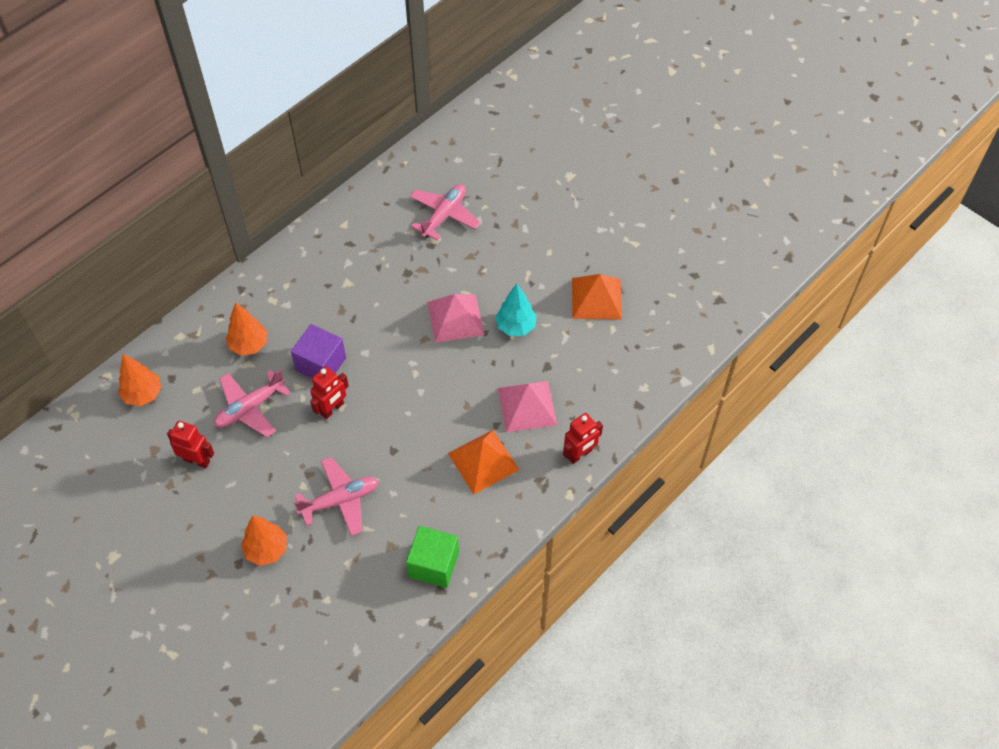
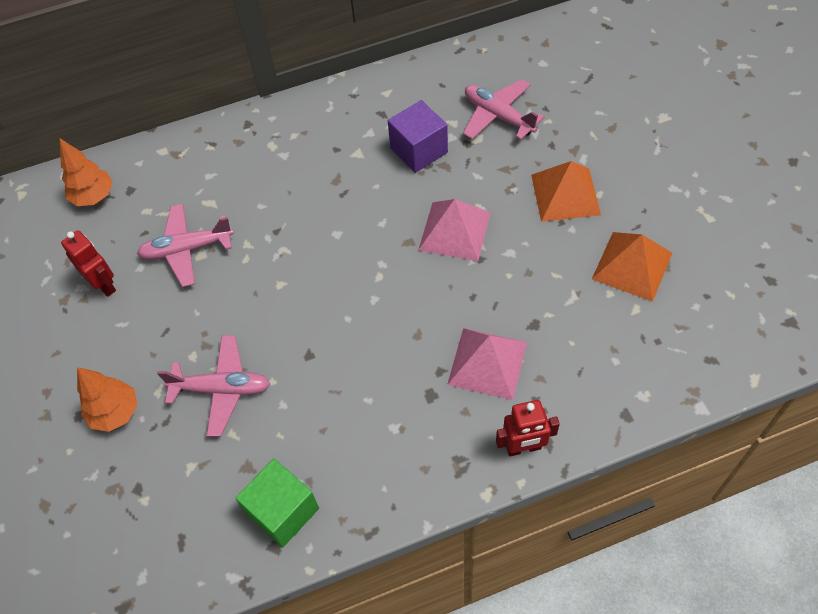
camera: 30 degrees right, 0 degrees up
(249, 345) = (223, 183): orange tree -> none
(321, 364) = (284, 229): purple cube -> purple cube (419, 150)
(332, 409) = (269, 282): red robot -> none
(444, 215) = (498, 116): pink plane -> pink plane turned 105 degrees counterclockwise
(483, 461) = (403, 409): orange pyramid -> orange pyramid (565, 194)
(515, 326) = (519, 264): turquoise tree -> none

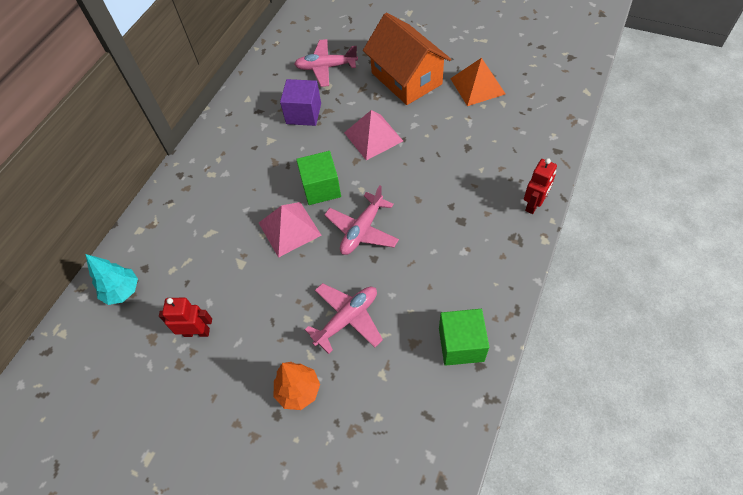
camera: 45 degrees left, 0 degrees up
(94, 197) = (123, 291): orange tree -> turquoise tree
(187, 249) = (228, 268): pink plane -> pink plane (362, 230)
(345, 242) = (321, 188): none -> green cube
(487, 363) = (468, 182): pink pyramid -> pink pyramid (289, 229)
(565, 194) = (406, 78): orange pyramid -> orange house

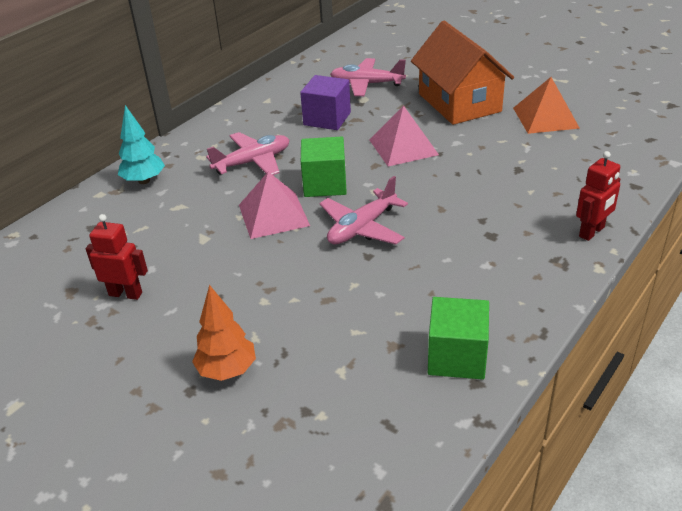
camera: 10 degrees right, 20 degrees down
(123, 291) = (57, 244): turquoise tree -> turquoise tree (144, 181)
(347, 319) = (315, 308): pink plane -> pink plane (253, 162)

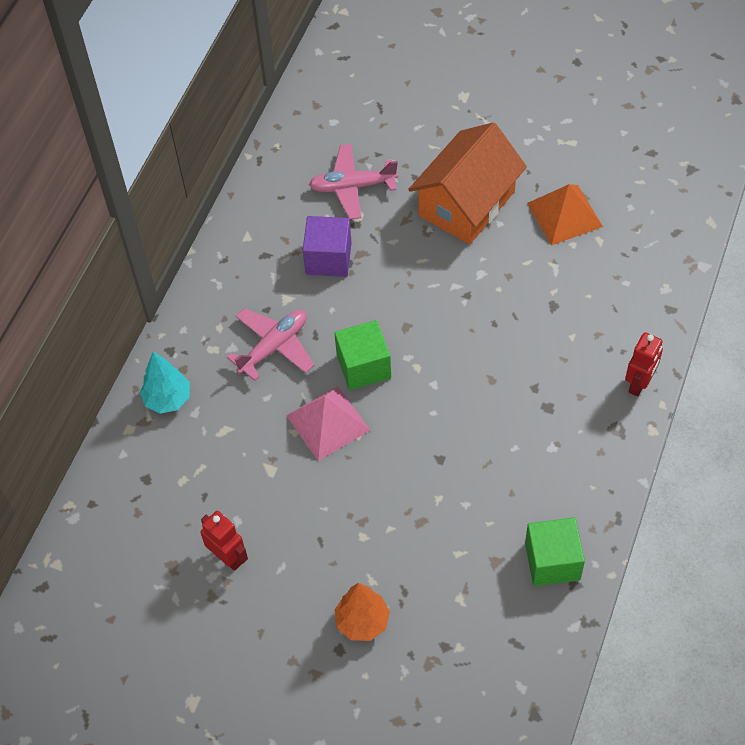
camera: 15 degrees left, 20 degrees up
(125, 294) = (228, 557): red robot -> red robot turned 45 degrees clockwise
(362, 228) = (422, 422): pink plane -> none
(403, 147) = (427, 292): pink pyramid -> none
(459, 102) = (466, 203): orange house -> orange house turned 75 degrees clockwise

